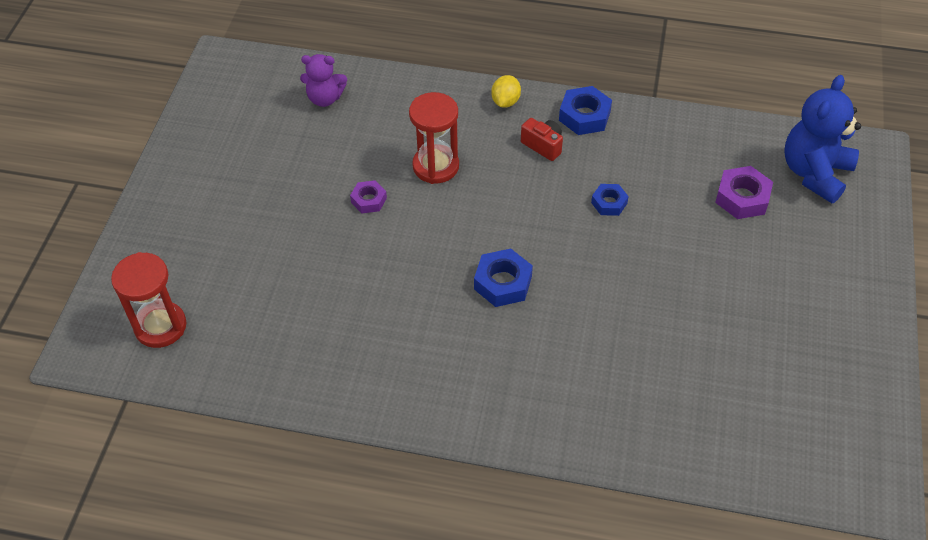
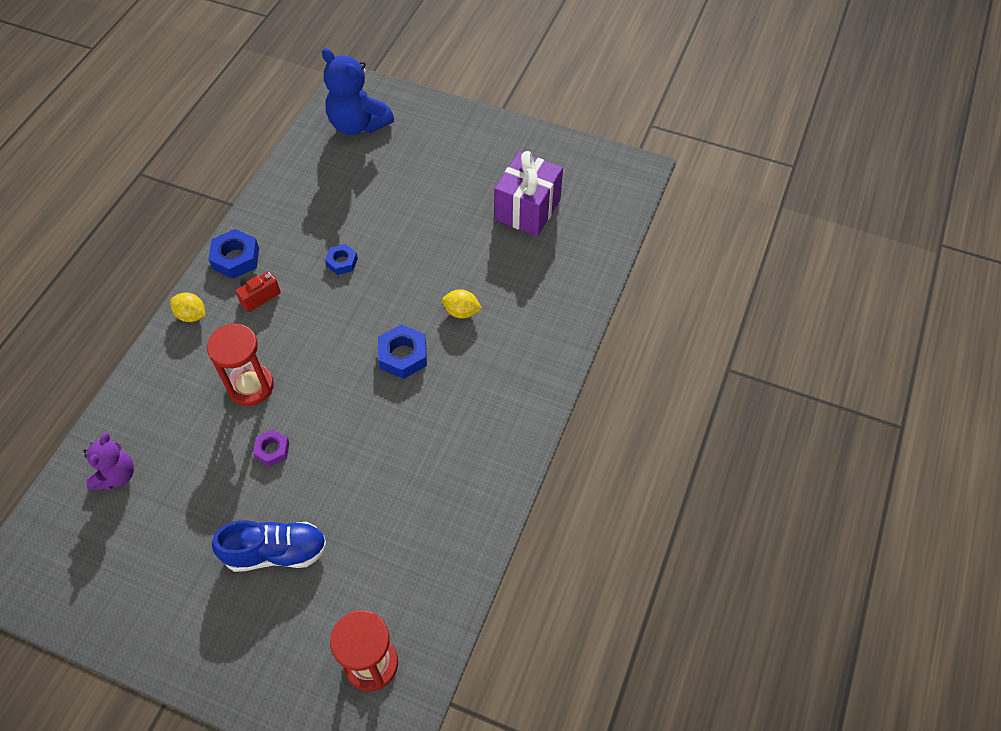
camera: 80 degrees left, 5 degrees up
(263, 229) = (276, 552): none -> blue shoe
(576, 326) = (461, 312): none -> yellow lemon
(742, 198) = (367, 174): purple nut -> none
(753, 369) = (527, 209): none -> purple gift

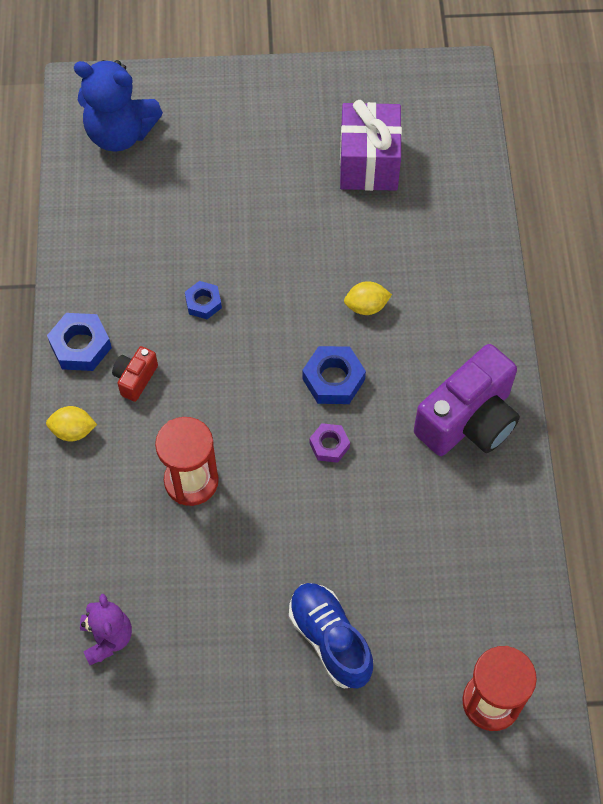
camera: 25 degrees left, 5 degrees up
(272, 450) = (258, 538): purple nut -> purple nut (329, 445)
(276, 552) = (330, 639): blue shoe -> blue shoe turned 90 degrees counterclockwise
(489, 430) = (468, 420): none -> purple camera

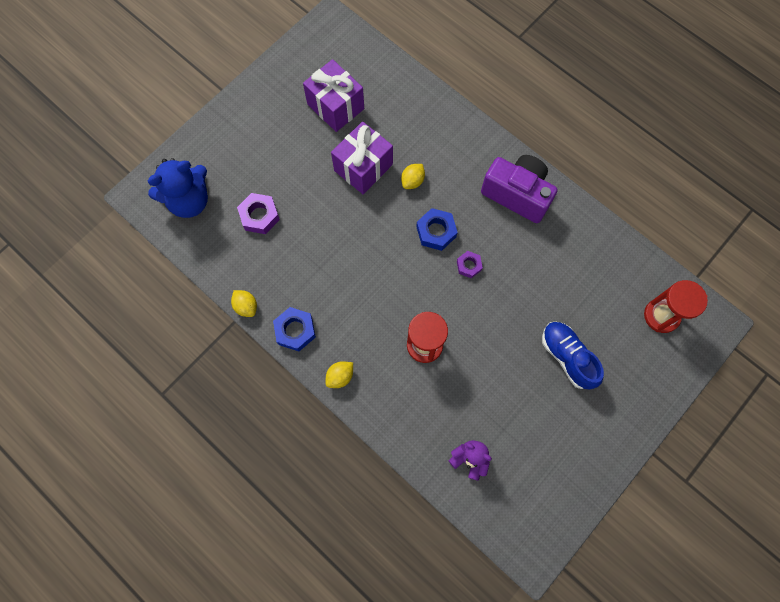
camera: 45 degrees left, 10 degrees up
(61, 280) = (246, 306): none -> yellow lemon
(135, 379) = (341, 321): red camera -> none
(170, 206) = (259, 216): none -> purple nut
(203, 303) = (332, 251): blue nut -> none
(329, 248) = (363, 167): none -> purple gift
(330, 639) = (567, 357): blue shoe -> blue shoe turned 45 degrees clockwise
(468, 420) = (517, 194): purple camera -> purple camera turned 60 degrees counterclockwise

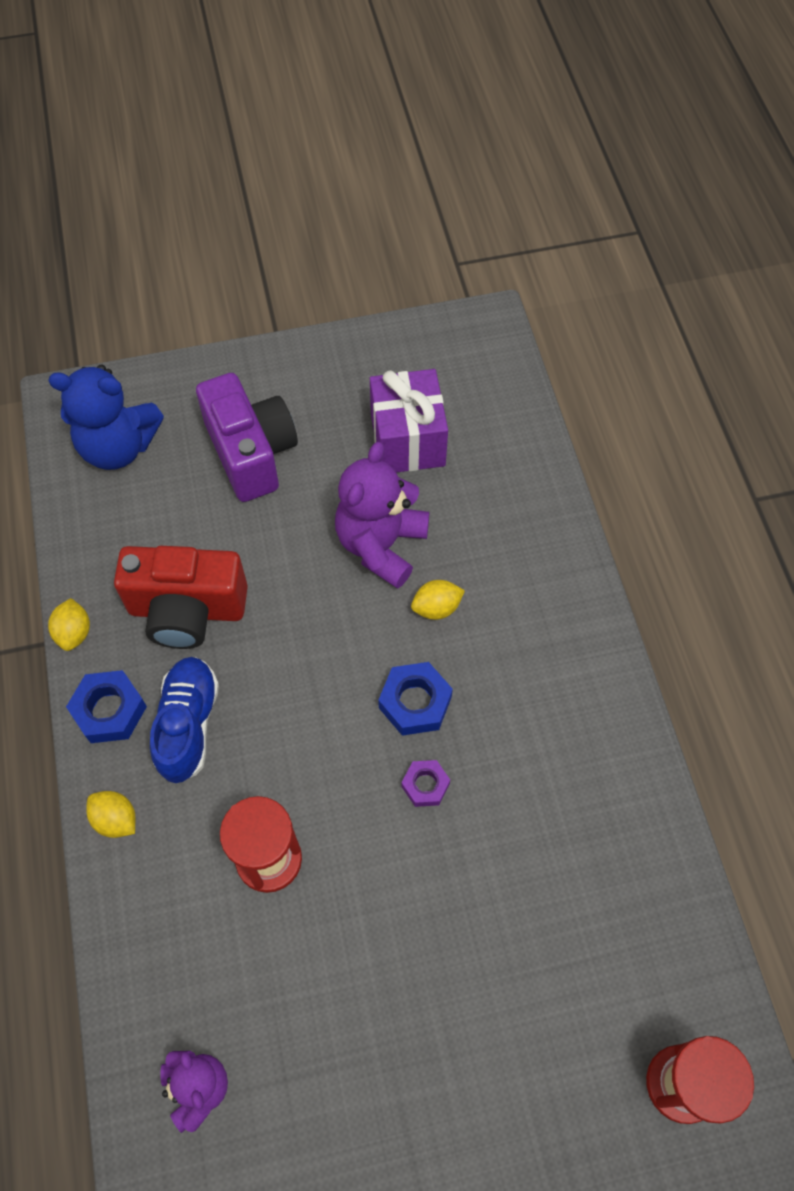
camera: 35 degrees right, 10 degrees down
(259, 216) = (190, 523): purple nut -> none
(294, 259) = (187, 610): none -> red camera
(340, 376) = (116, 819): yellow lemon -> yellow lemon turned 45 degrees clockwise
(363, 167) = (381, 545): purple gift -> purple teddy bear
(517, 194) = (580, 727): purple camera -> purple camera (251, 453)
(567, 357) = (472, 1037): blue shoe -> blue shoe (188, 725)

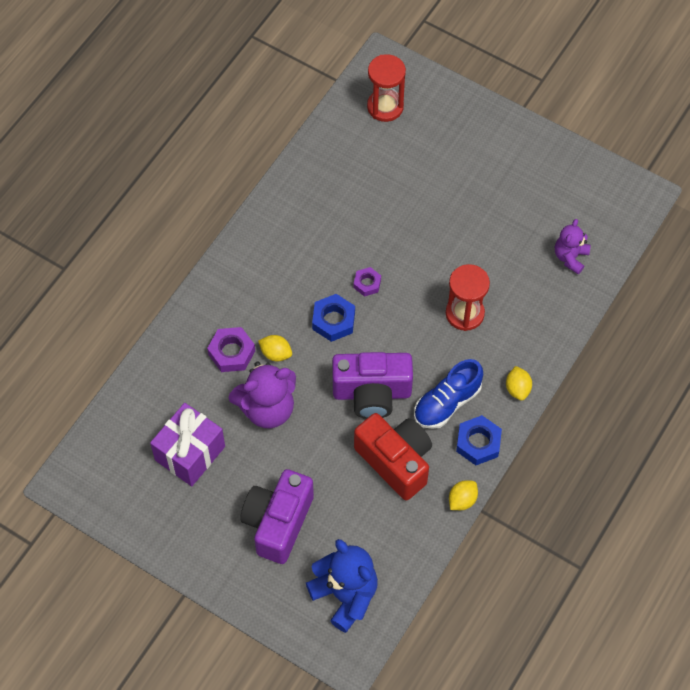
camera: 135 degrees left, 0 degrees up
(286, 659) = (372, 393): none -> purple camera
(483, 567) = (231, 352): none -> purple nut

